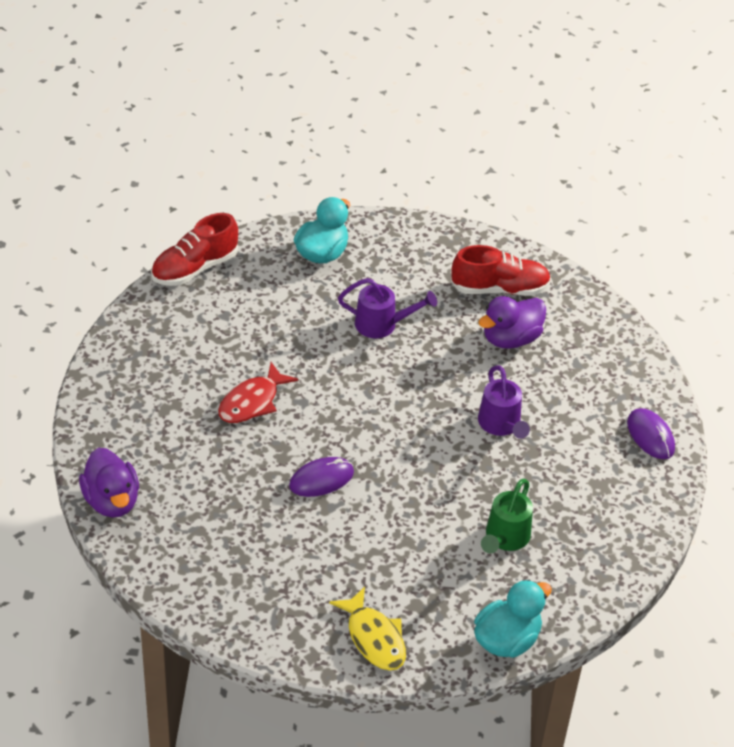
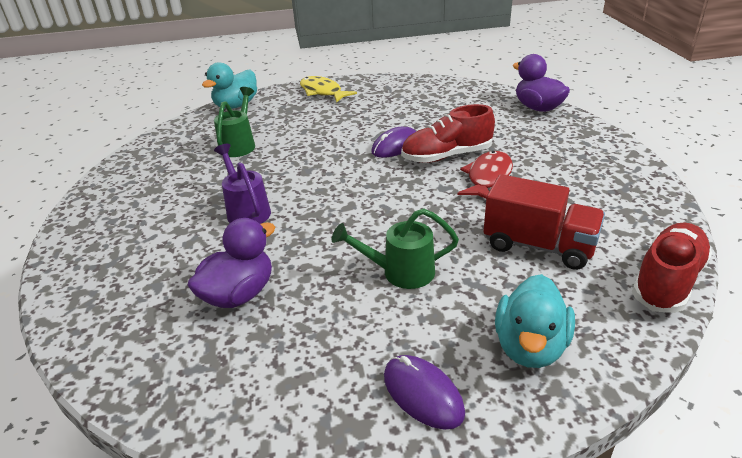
camera: 170 degrees right, 10 degrees down
(261, 318) = (539, 245): none -> red truck
(382, 325) = (400, 272): purple watering can -> green watering can
(500, 289) = (257, 360): red shoe -> red shoe (446, 156)
(650, 436) = (89, 234): purple mouse -> purple mouse (422, 394)

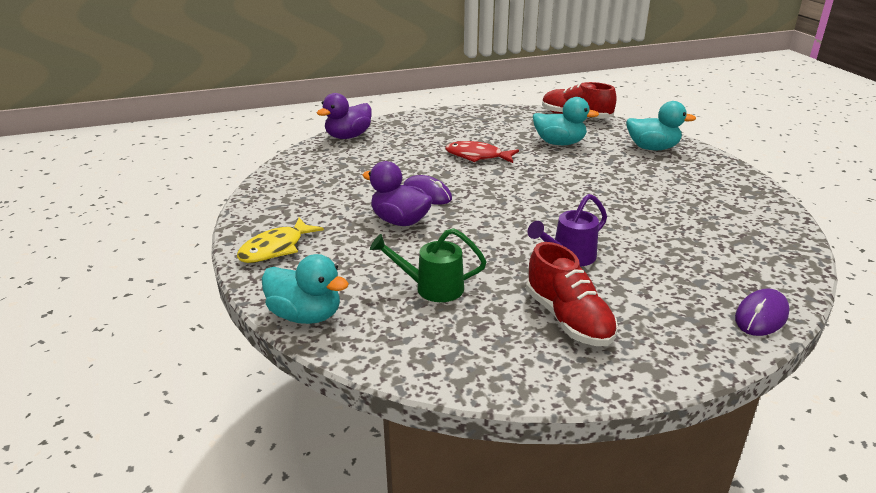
camera: 100 degrees left, 5 degrees down
(239, 294) = (679, 240): purple duck -> purple duck (400, 221)
(400, 272) = (613, 183): green watering can -> none
(422, 394) = (709, 173): purple mouse -> purple mouse (761, 316)
(446, 156) = (444, 171): red shoe -> red shoe (568, 319)
(539, 245) = (559, 143): red truck -> turquoise duck

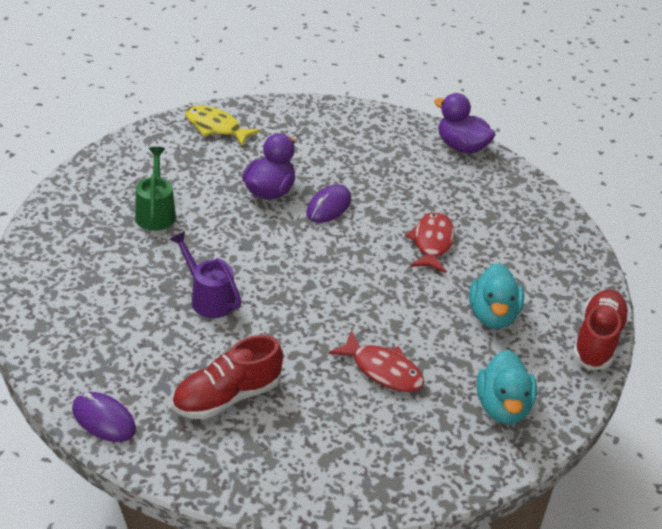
camera: 80 degrees right, 10 degrees up
(306, 315) = (120, 152): turquoise duck -> none
(568, 319) = (106, 289): red shoe -> red shoe (227, 397)
(633, 184) = (383, 370): none -> red fish

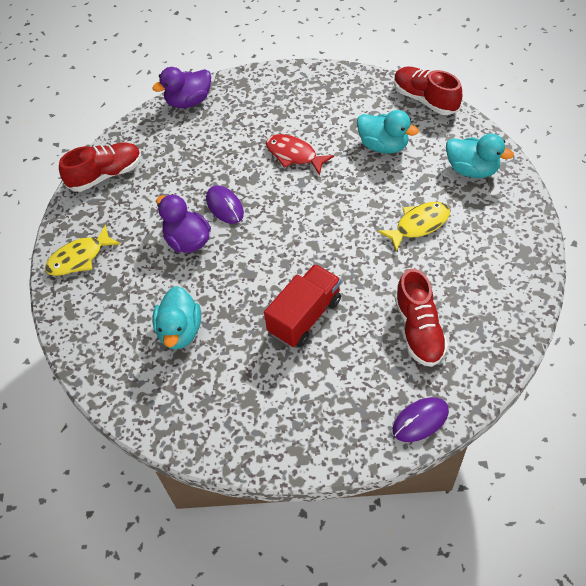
camera: 60 degrees left, 15 degrees up
(156, 213) = (180, 331): green watering can -> turquoise duck
(208, 298) = (304, 316): purple watering can -> red truck
(326, 117) = (106, 175): none -> red shoe
(383, 370) = (418, 225): red fish -> yellow fish

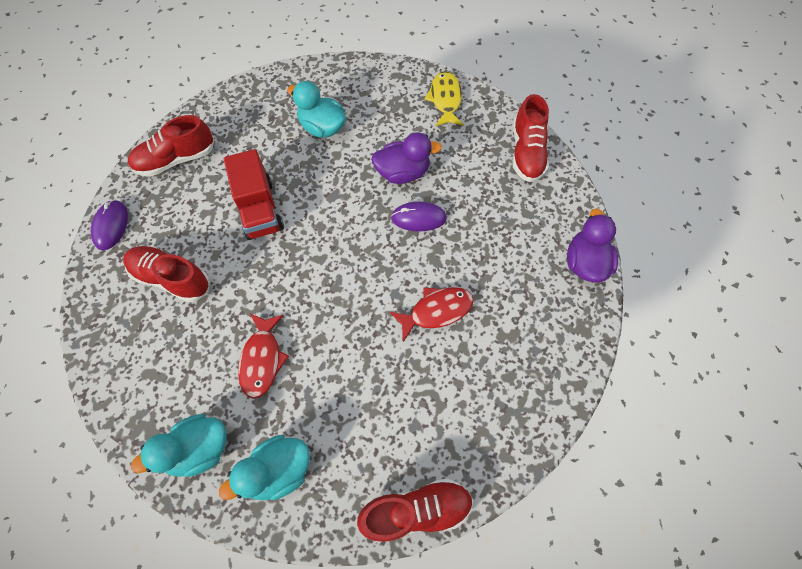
camera: 120 degrees right, 10 degrees up
(310, 427) = (176, 159): none -> red shoe
(383, 145) = (383, 405): turquoise duck -> turquoise duck (199, 449)
(418, 225) = (262, 359): yellow fish -> red fish

